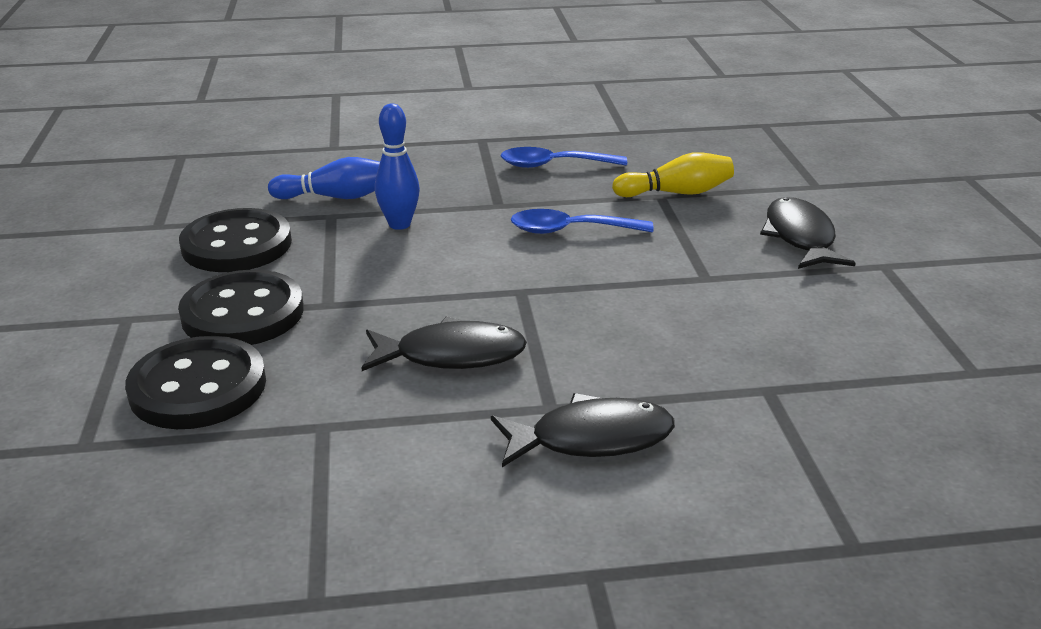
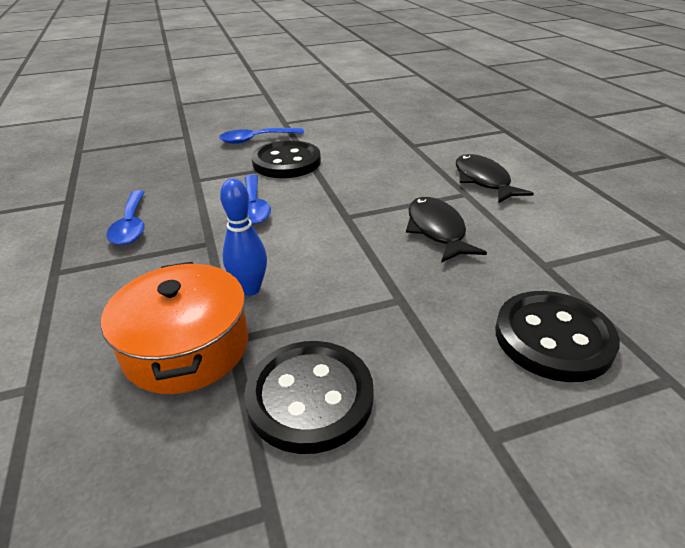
camera: 100 degrees left, 5 degrees up
(243, 313) = (438, 347): black button -> black button (286, 162)
(336, 197) = (186, 347): blue bowling pin -> orange pot
(676, 193) = (192, 175): yellow bowling pin -> none
(800, 237) = (255, 139): black fish -> blue spoon

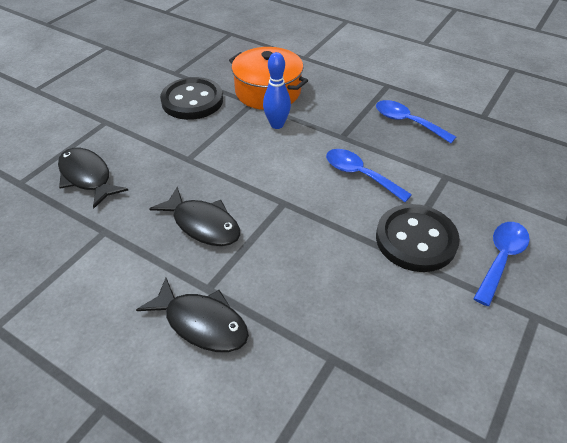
camera: 140 degrees right, 10 degrees up
(553, 338) = (87, 177): black button -> black fish

